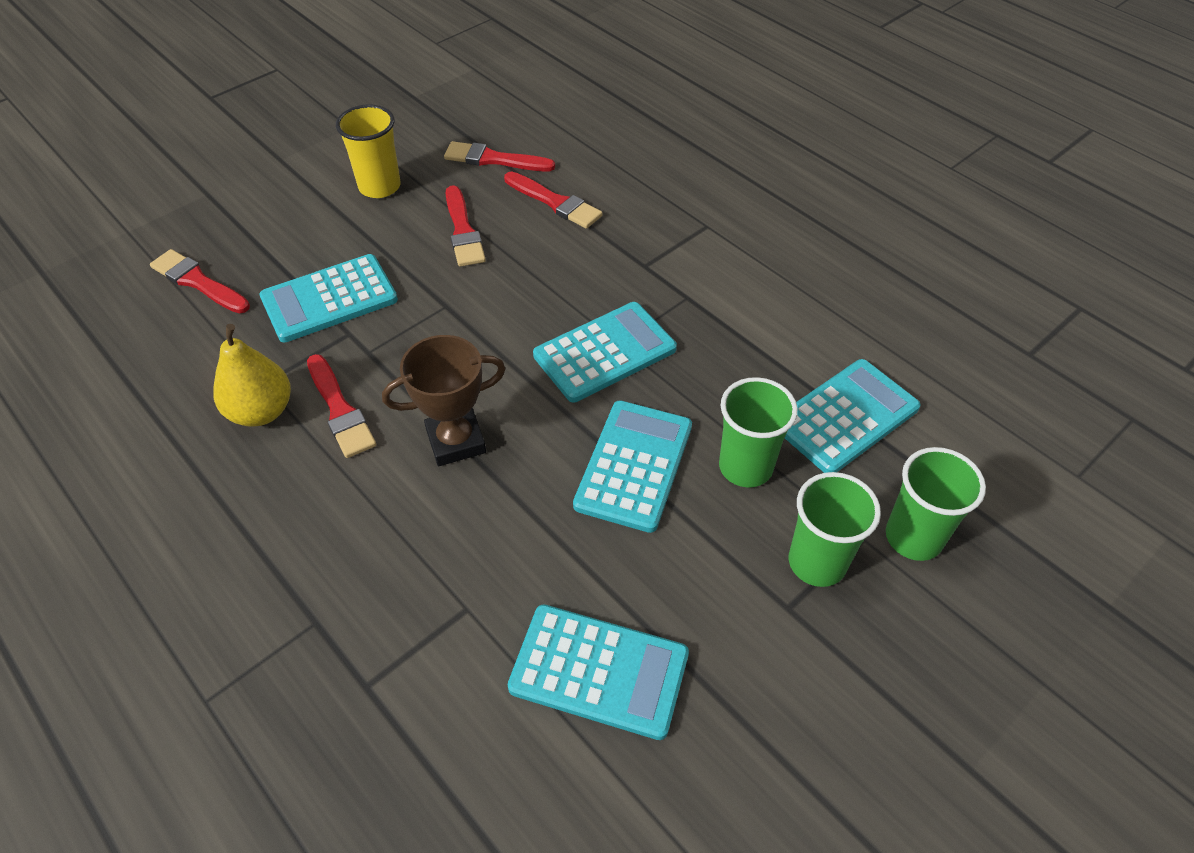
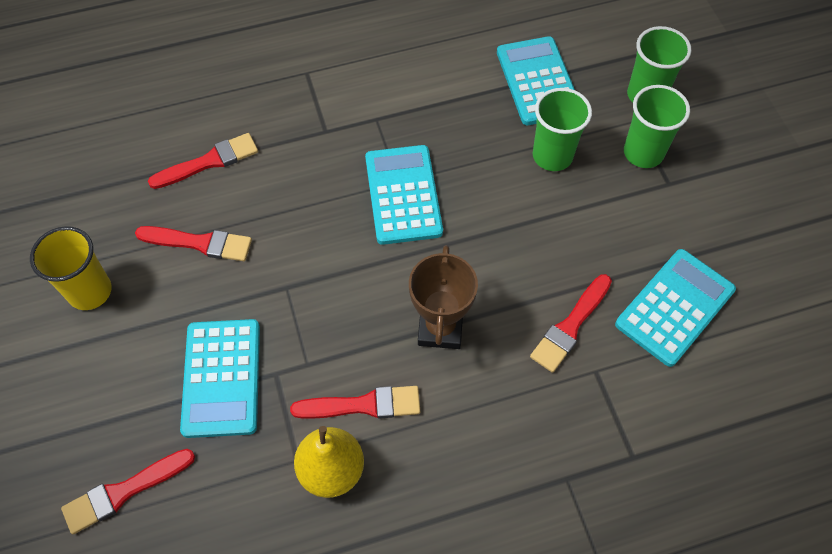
camera: 65 degrees left, 10 degrees up
(494, 159) = (117, 186): red brush -> red brush (570, 326)
(634, 465) = (520, 220): turquoise calculator -> none

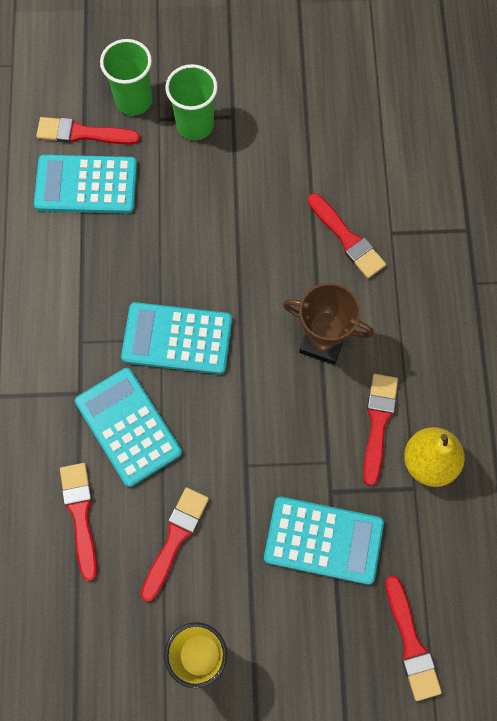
camera: 75 degrees left, 10 degrees up
(552, 156) = (174, 199): green cup -> none
(591, 64) = (82, 133): none -> red brush
(675, 307) = (351, 155): turquoise calculator -> turquoise calculator (128, 427)

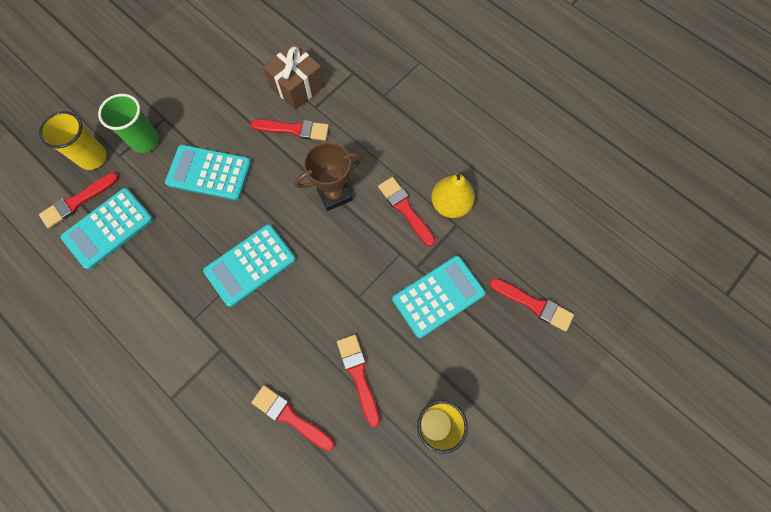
camera: 45 degrees left, 0 degrees up
(128, 427) = (270, 340): turquoise calculator -> turquoise calculator (209, 173)
(133, 100) = (93, 157): green cup -> yellow cup
(394, 195) = (297, 86): none -> brown gift

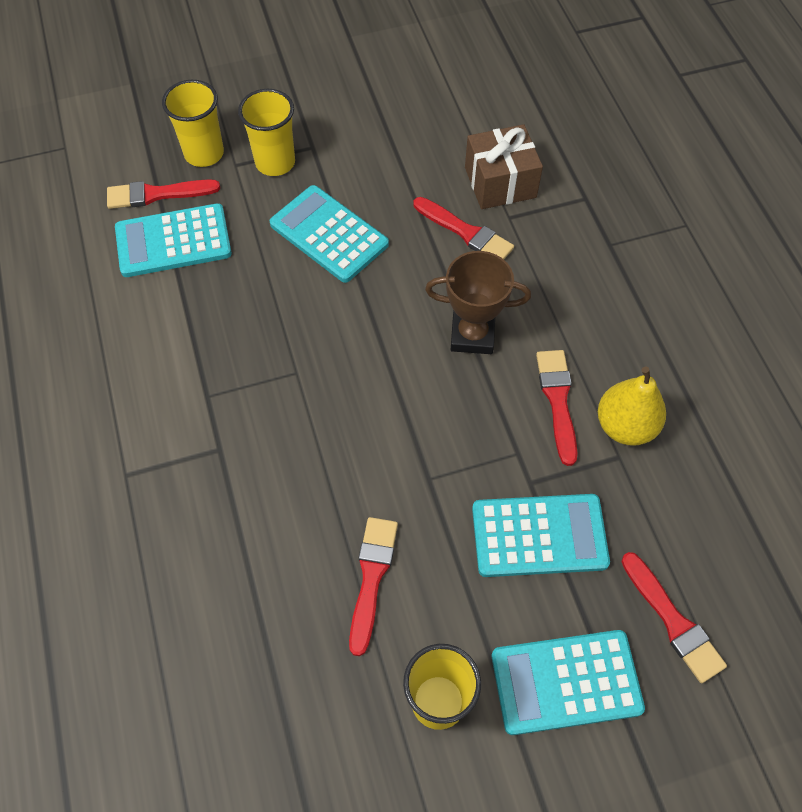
camera: 30 degrees right, 10 degrees down
(145, 141) = (275, 162): green cup -> yellow cup
(250, 265) = (314, 368): turquoise calculator -> turquoise calculator (566, 682)
(290, 417) = (254, 579): red brush -> none

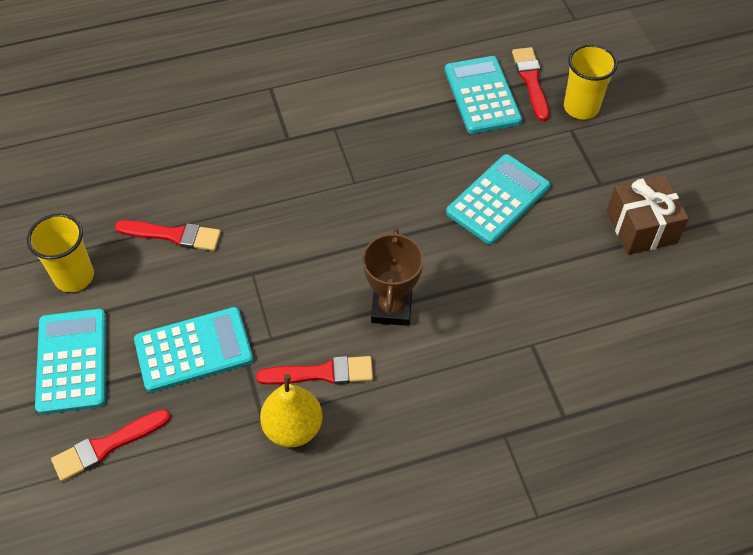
camera: 90 degrees right, 5 degrees down
(275, 162) = (577, 157): yellow cup -> none
(466, 232) = (509, 306): red brush -> none
(500, 182) = (576, 338): brown gift -> brown gift (641, 227)
(539, 536) = (194, 350): turquoise calculator -> turquoise calculator turned 105 degrees counterclockwise

